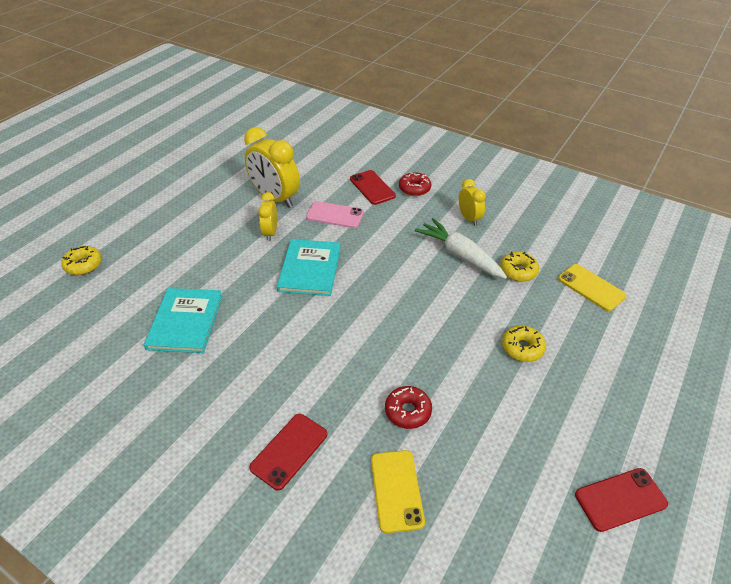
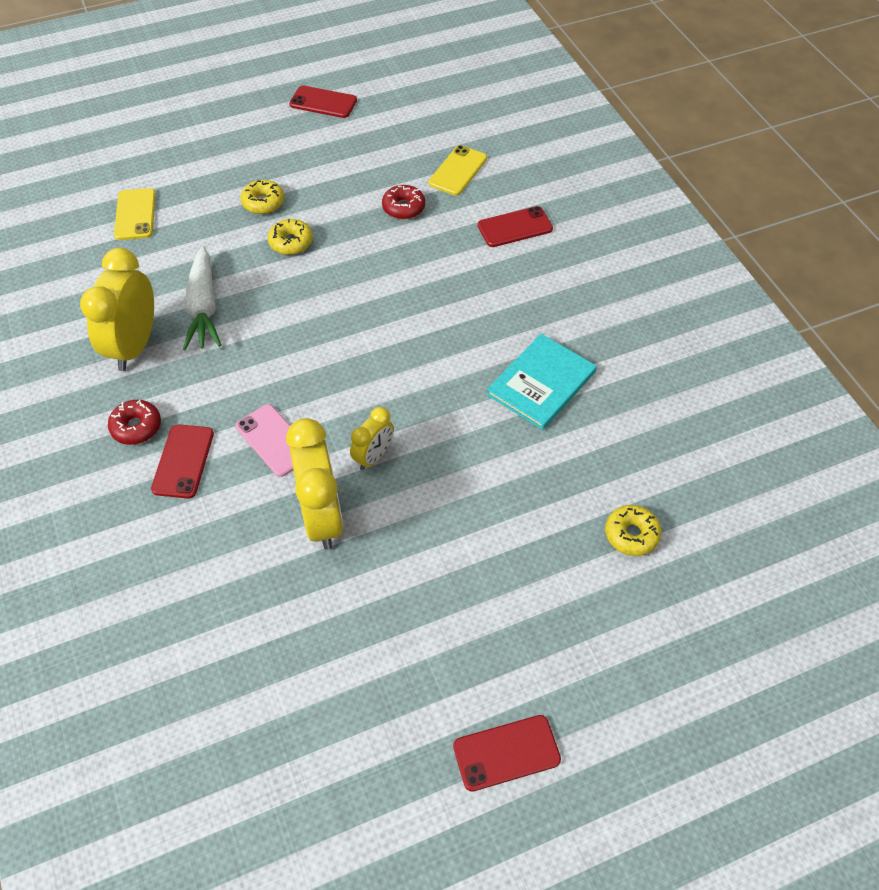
camera: 145 degrees left, 10 degrees up
(123, 167) = (506, 752): none -> red phone
(310, 269) = (370, 377): turquoise book -> none
(469, 218) = (134, 346): yellow clock -> yellow clock, size x1.85
(518, 271) = (173, 262): yellow donut -> yellow donut (291, 242)

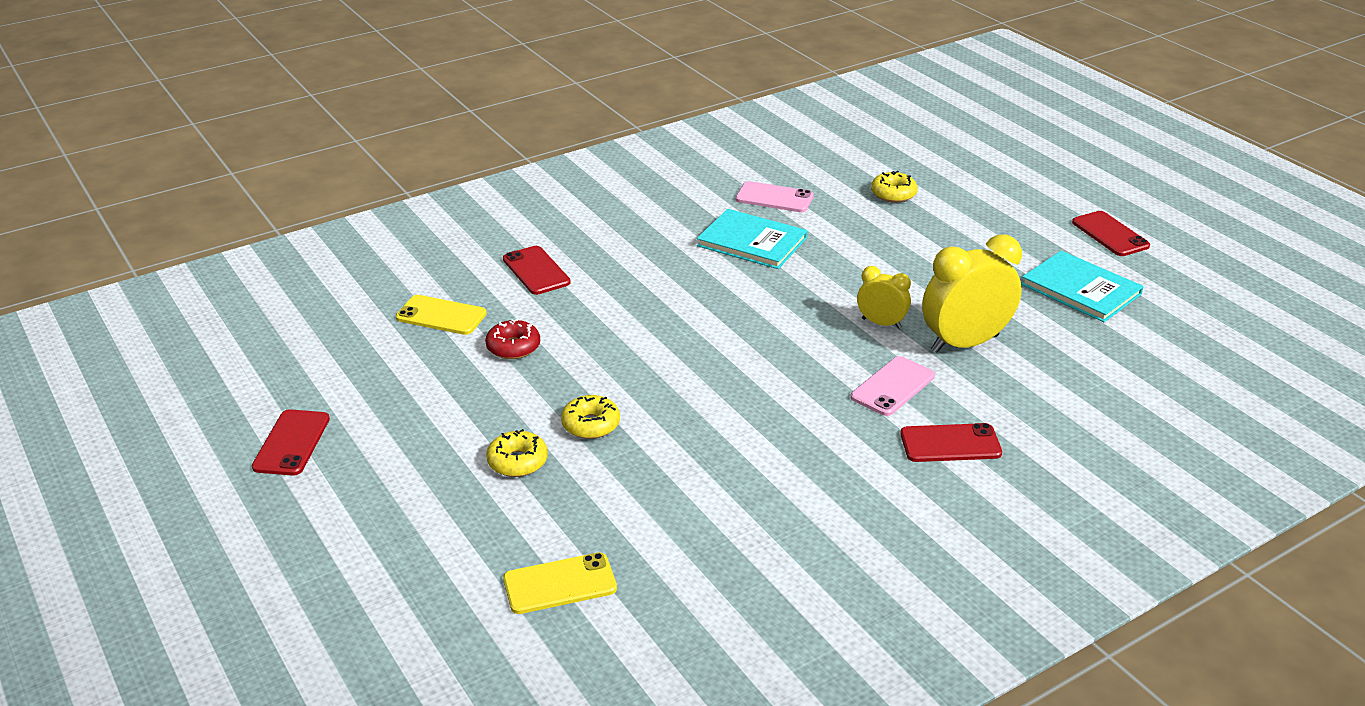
camera: 100 degrees left, 20 degrees down
(134, 346) = (806, 522): yellow clock -> none
(136, 427) = (924, 489): red donut -> none
(203, 308) = (723, 476): white carrot -> none
(391, 666) = (1081, 289): none -> turquoise book
(631, 418) = (774, 198): none -> pink phone

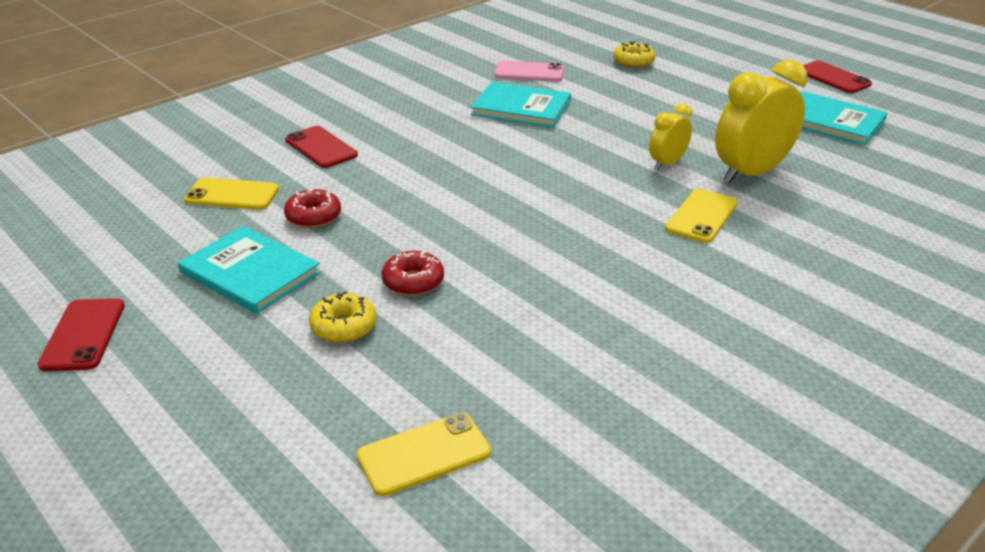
camera: 10 degrees left, 0 degrees up
(444, 399) = (250, 272): none -> turquoise book
(591, 425) = (413, 281): yellow donut -> red donut
(881, 323) = (667, 163): yellow clock -> yellow clock turned 60 degrees counterclockwise
(892, 386) = (701, 216): pink phone -> yellow phone
(950, 444) = (779, 262): red phone -> none

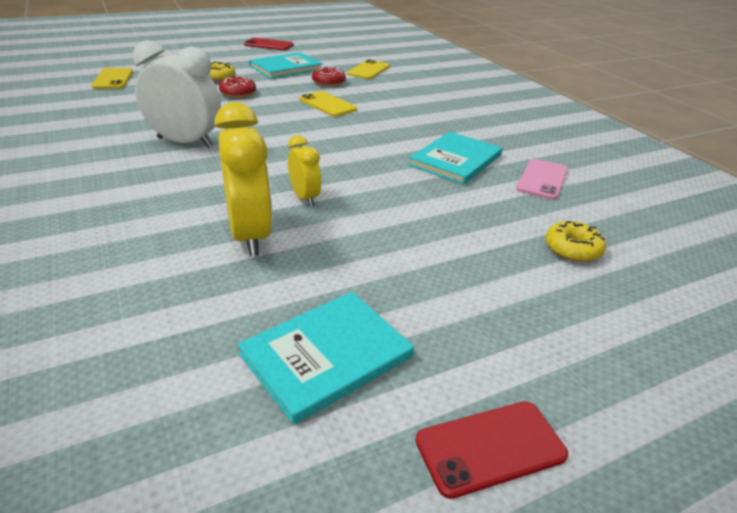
camera: 105 degrees right, 0 degrees up
(321, 147) = (416, 92): red phone -> none
(618, 265) = (185, 142): none -> white clock
(701, 216) = (207, 187): yellow phone -> yellow phone (327, 104)

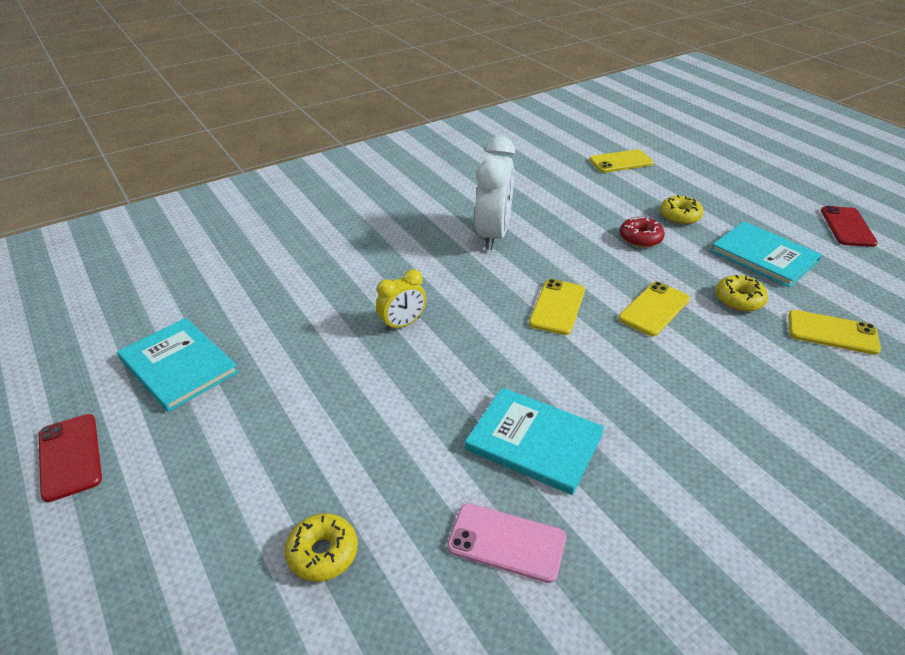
camera: 85 degrees right, 5 degrees up
(250, 235) = (332, 303): yellow clock -> none
(310, 132) = (557, 307): none -> yellow phone
(328, 82) = (739, 299): red donut -> yellow donut

